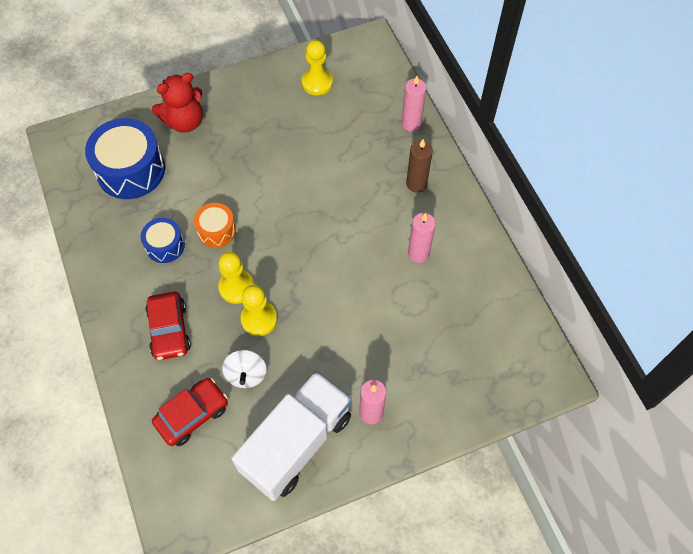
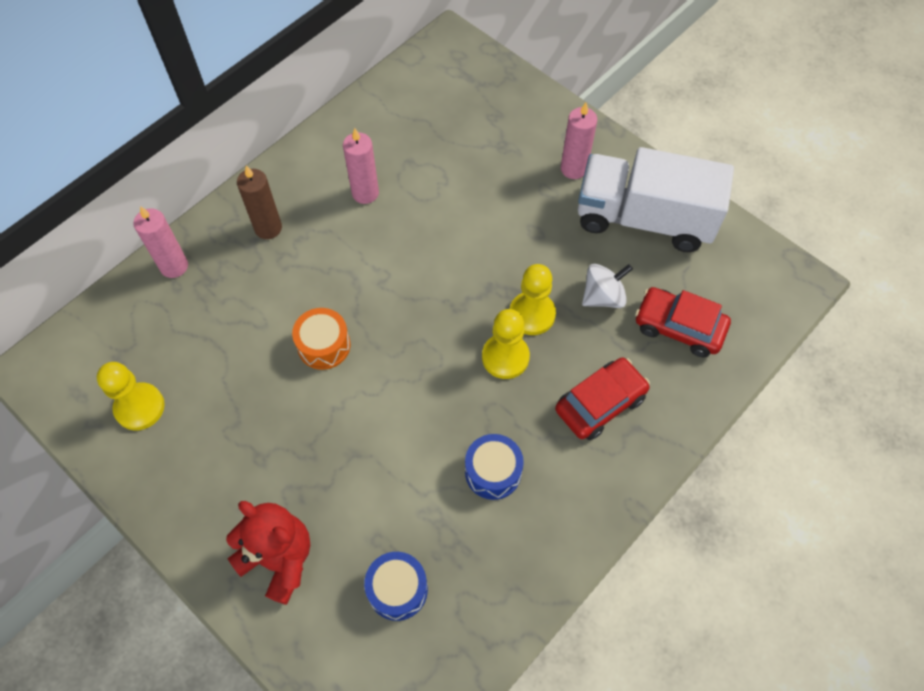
camera: 115 degrees left, 0 degrees up
(131, 170) = (397, 589): blue drum -> blue drum, size x0.54
(216, 230) = (439, 419): orange drum -> orange drum (324, 345)

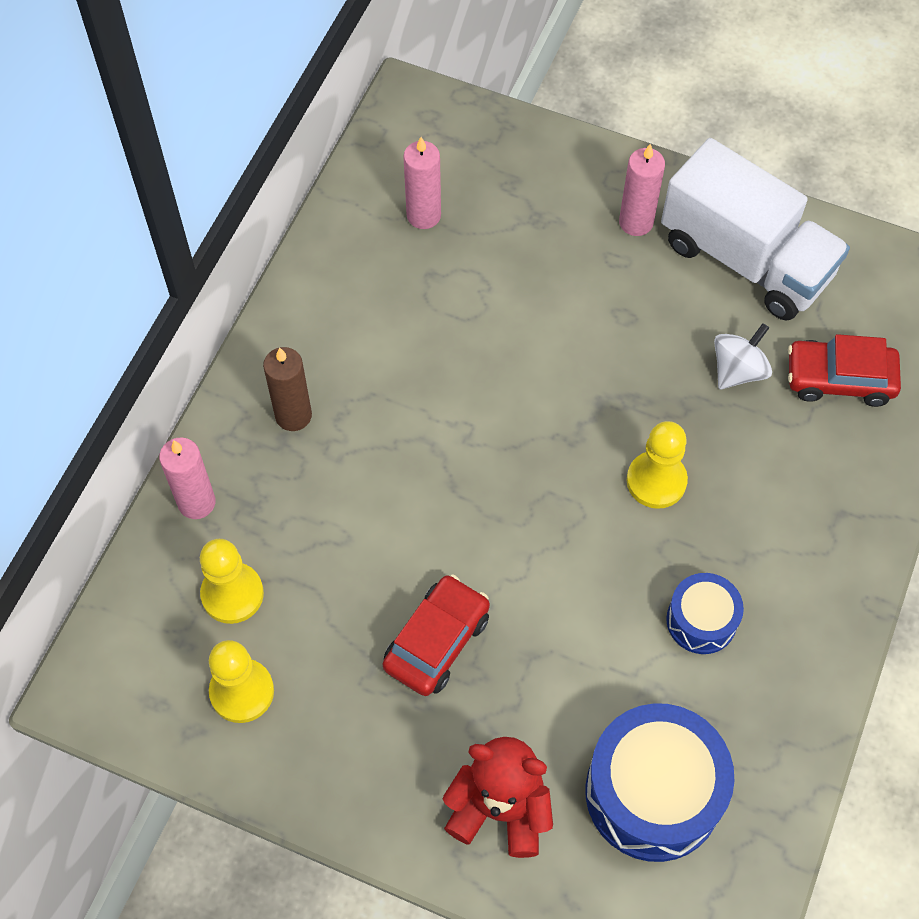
camera: 20 degrees left, 0 degrees up
(324, 345) = (433, 539): orange drum -> none
(365, 193) = (395, 332): pink candle -> pink candle (423, 215)
(397, 589) = (653, 793): blue drum -> blue drum, size x1.84
(532, 314) = (664, 419): yellow pawn -> yellow pawn (232, 594)
(600, 403) = (788, 499): red car -> red car (437, 641)
(644, 218) = (745, 259): white truck -> white truck turned 135 degrees counterclockwise

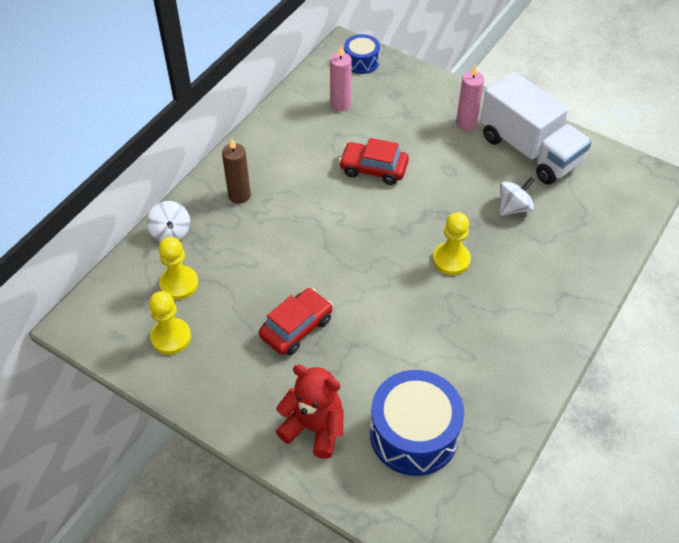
camera: 10 degrees right, 10 degrees down
(196, 502) = (171, 232): pink candle -> white spinning top
(701, 620) = (464, 340): blue drum -> blue drum (361, 62)
(839, 379) = (576, 220): red car -> red car (373, 169)

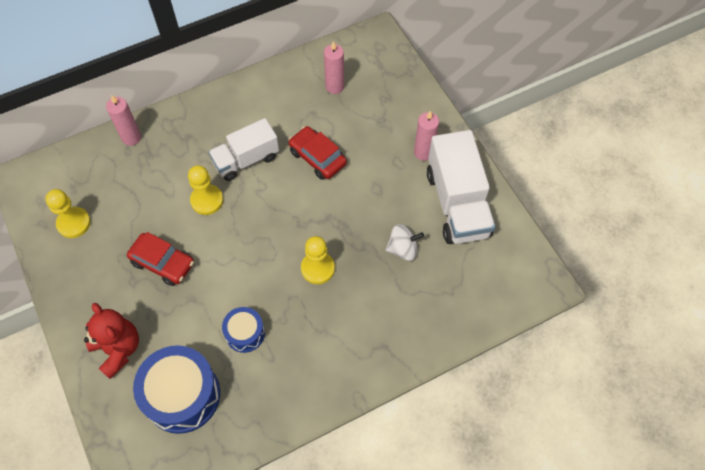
camera: 30 degrees right, 10 degrees up
(171, 232) = (131, 138): white spinning top -> pink candle
(179, 284) = (108, 183): yellow pawn -> yellow pawn (207, 200)
(239, 195) = (201, 130): brown candle -> none
(296, 327) = (163, 263): red car -> red car turned 45 degrees clockwise
(306, 200) = (246, 159): none -> white truck
(361, 62) = (380, 54): blue drum -> blue drum (245, 333)

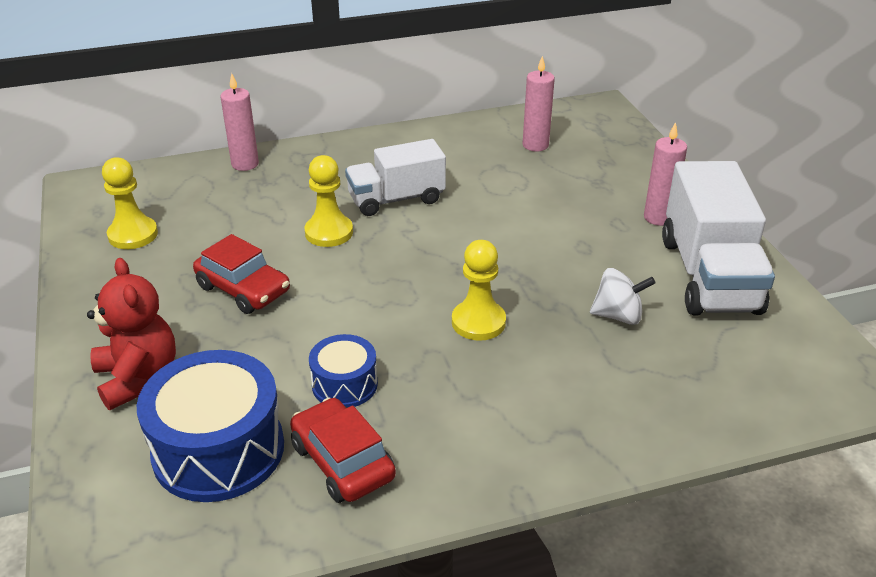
camera: 10 degrees right, 25 degrees down
(317, 157) = (499, 207): red car -> red car (342, 461)

